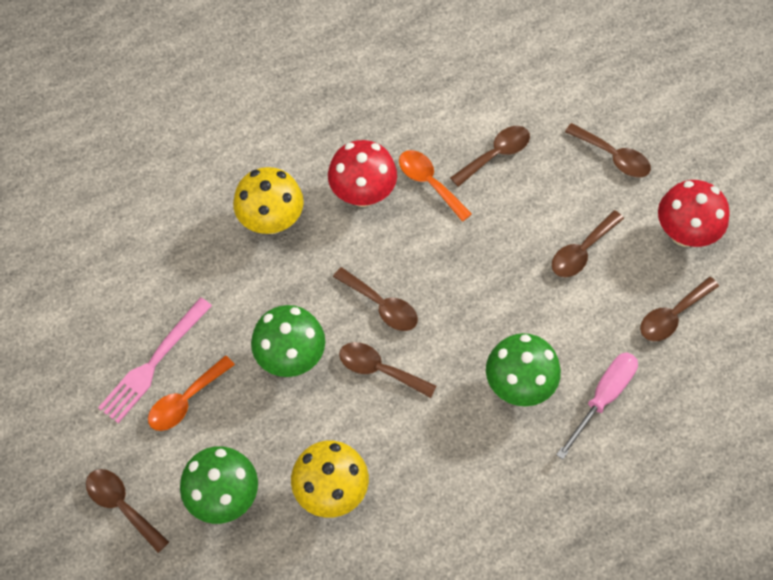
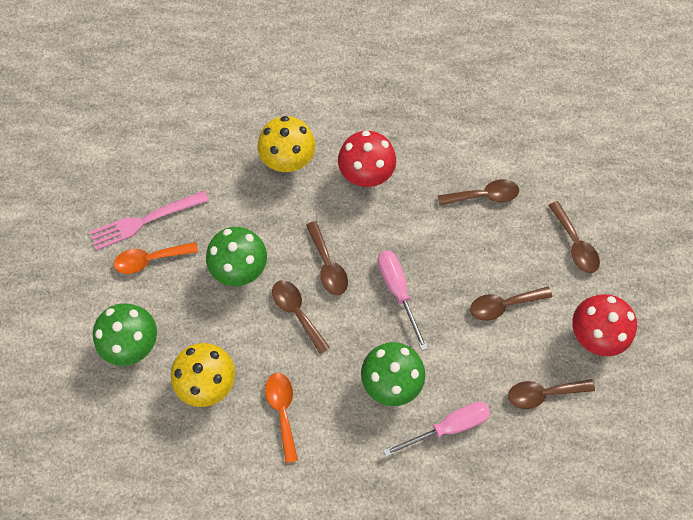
camera: 30 degrees right, 5 degrees up
(122, 505) = (63, 310): brown spoon -> none
(429, 182) = (420, 191): orange spoon -> orange spoon (282, 410)
(469, 293) = (398, 291): none -> pink screwdriver

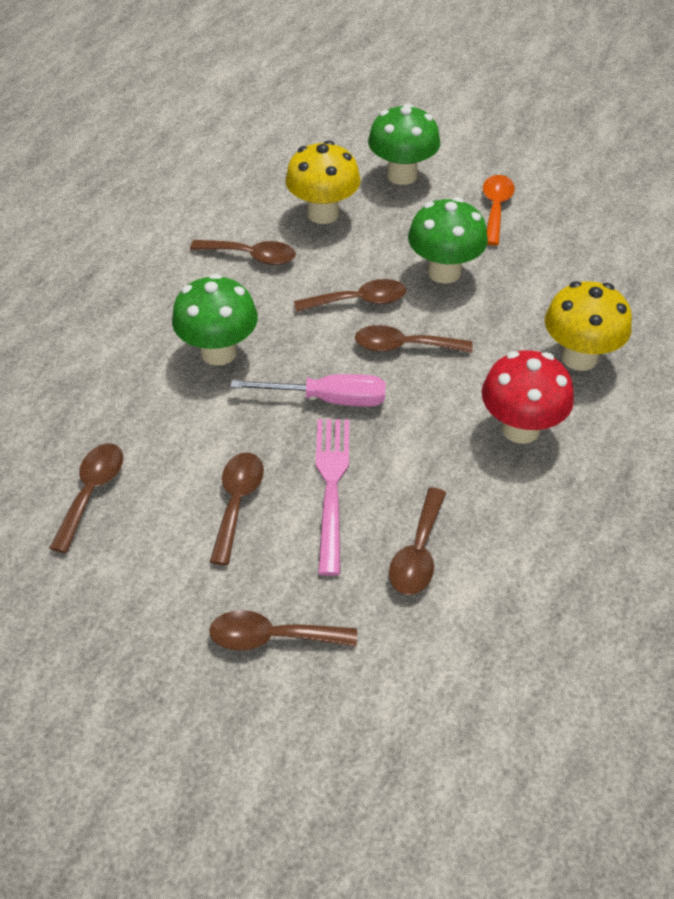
camera: 115 degrees right, 20 degrees down
(144, 221) = (548, 215): pink fork -> pink fork (331, 485)
(282, 410) = (251, 256): orange spoon -> brown spoon
(448, 426) = (127, 383): pink screwdriver -> none
(594, 334) = (123, 591): red mushroom -> none

